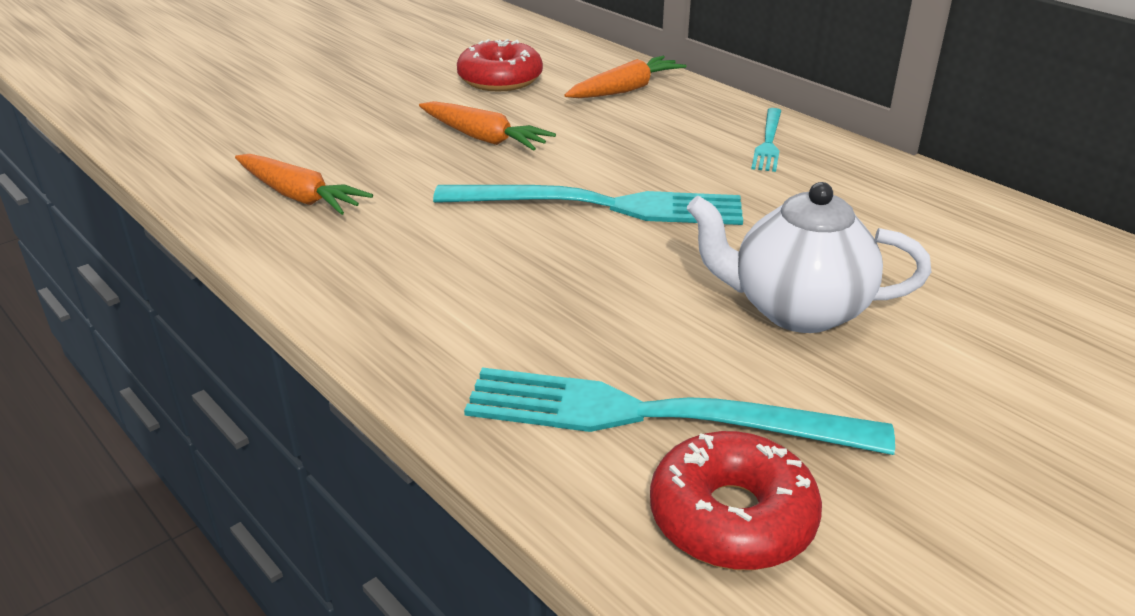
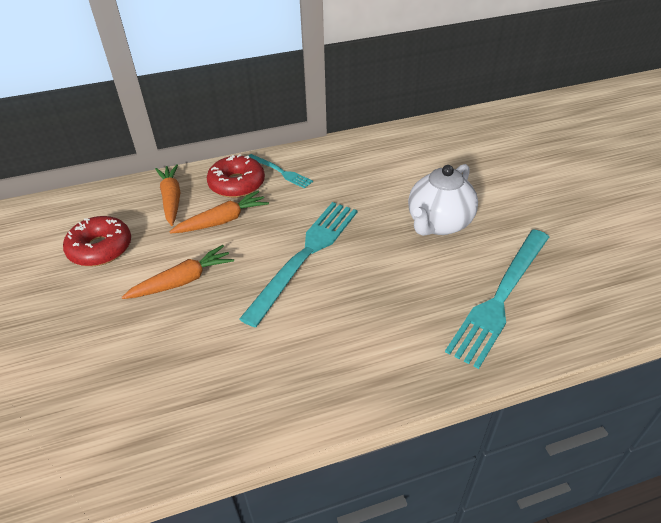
camera: 65 degrees left, 10 degrees up
(299, 196) = (192, 401): orange carrot -> orange carrot (222, 220)
(732, 518) = (572, 297): red donut -> red donut (237, 184)

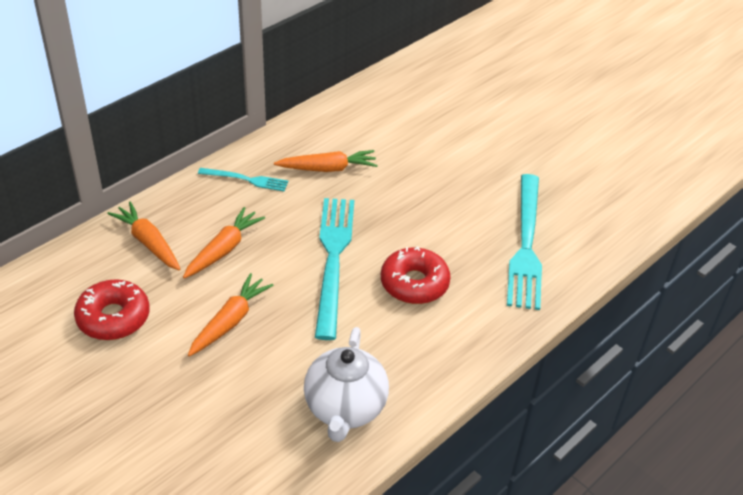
camera: 30 degrees left, 0 degrees up
(237, 184) = (208, 206): red donut -> red donut (414, 283)
(353, 180) = (328, 168): none -> orange carrot
(438, 224) = (437, 192): white teapot -> white teapot (345, 408)

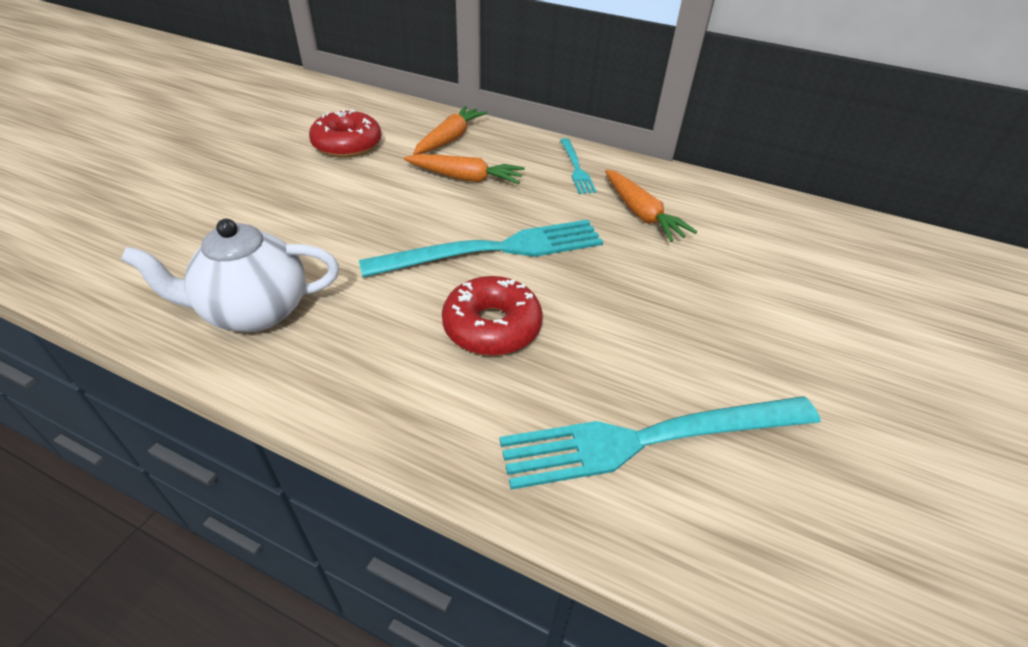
camera: 70 degrees right, 0 degrees up
(230, 321) = (366, 204): orange carrot -> none

